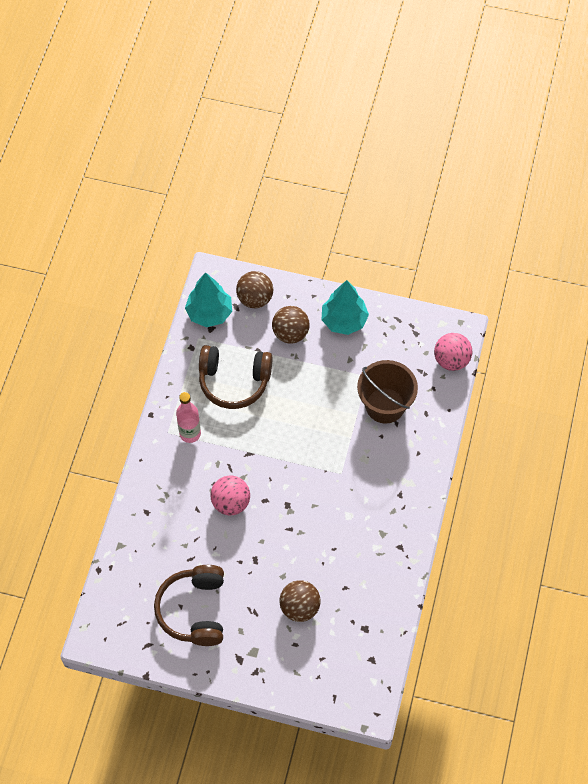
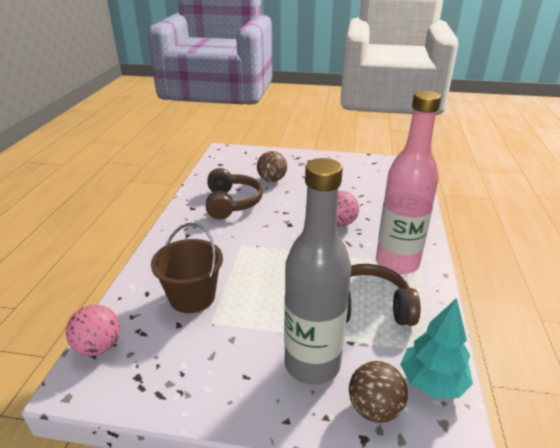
camera: 175 degrees right, 30 degrees down
(190, 433) = (397, 263): pink bottle -> pink bottle, size x1.97
(194, 610) = (348, 175): brown headphones -> brown headphones (231, 203)
(290, 333) = (312, 364): brown ball -> grey bottle
(344, 320) = (238, 387): turquoise tree -> none

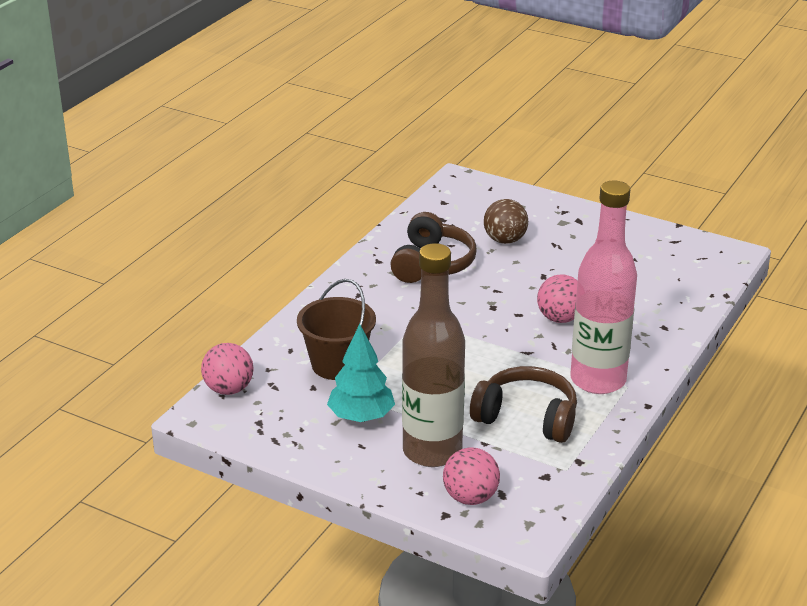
camera: 20 degrees right, 0 degrees up
(312, 364) = (432, 451): grey bottle -> brown bottle
(374, 408) = (470, 497): brown ball -> pink ball
(432, 382) = (543, 493): turquoise tree -> turquoise tree (361, 417)

